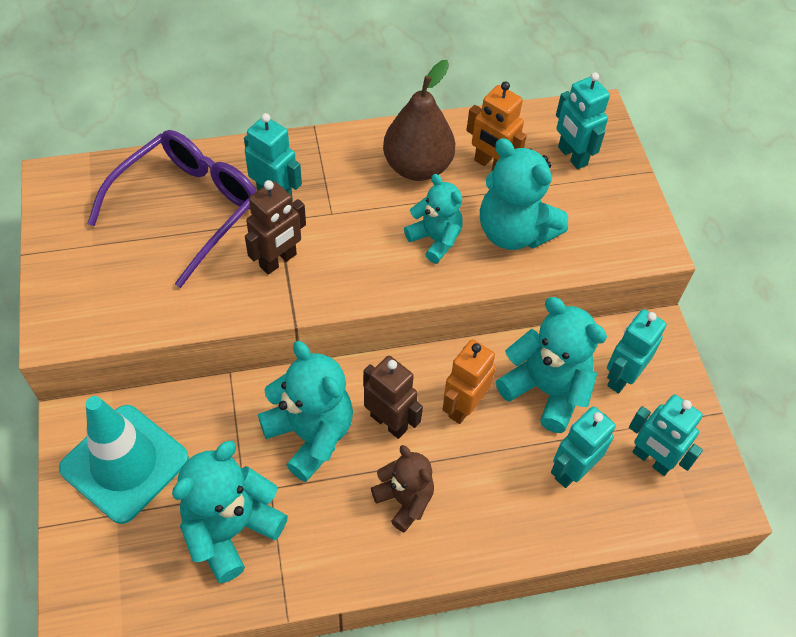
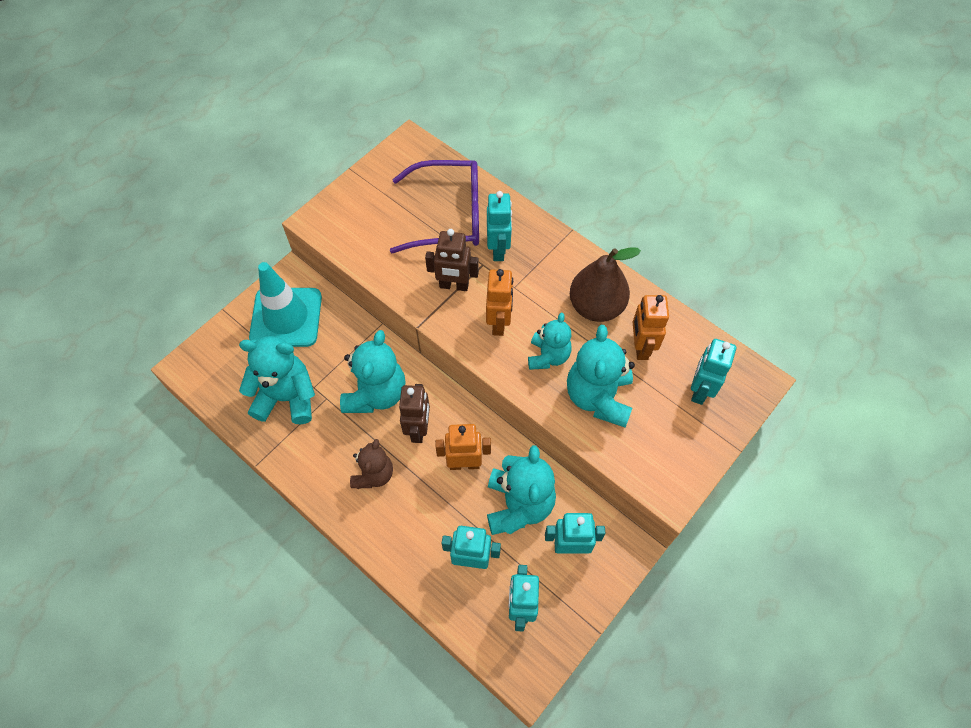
camera: 55 degrees right, 5 degrees up
(360, 253) = (499, 323): none -> orange robot

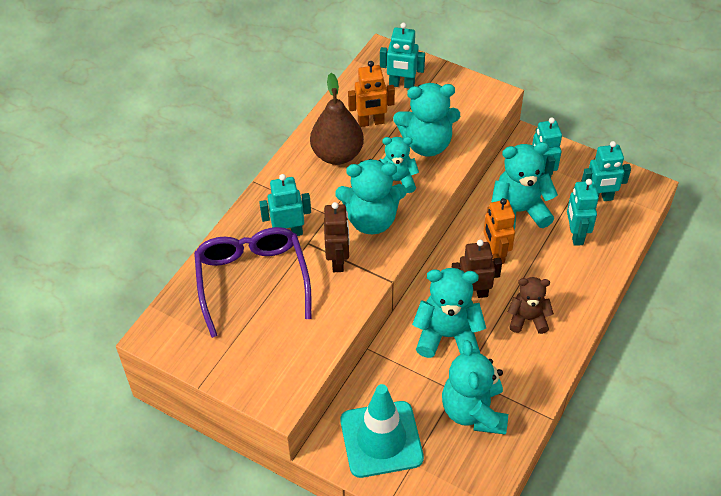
camera: 100 degrees left, 10 degrees down
(499, 323) = (371, 220): orange robot -> turquoise teddy bear

